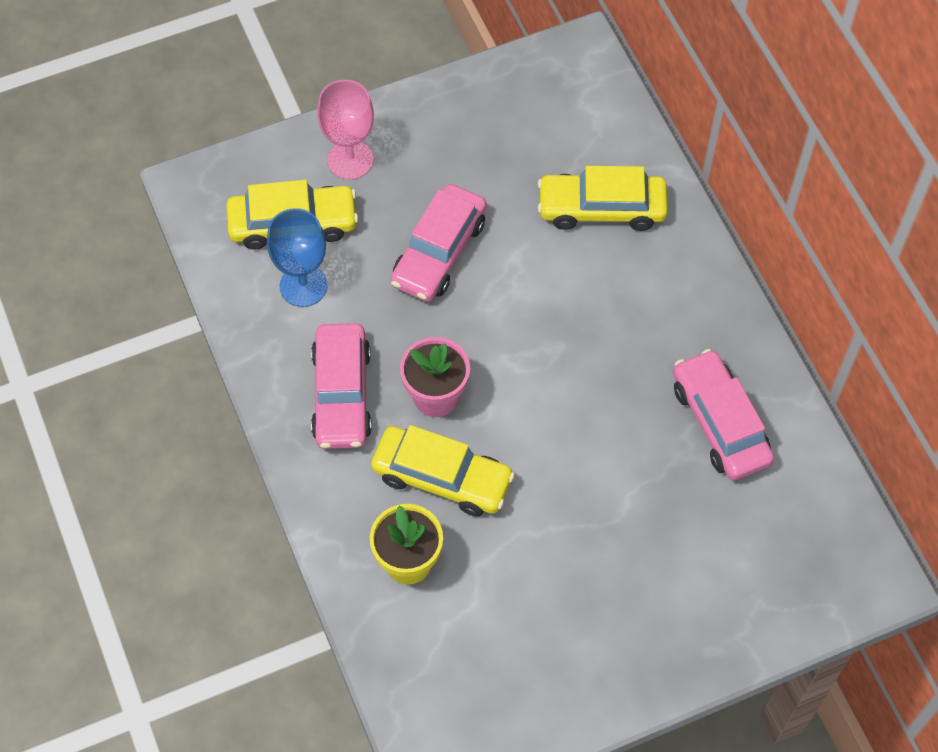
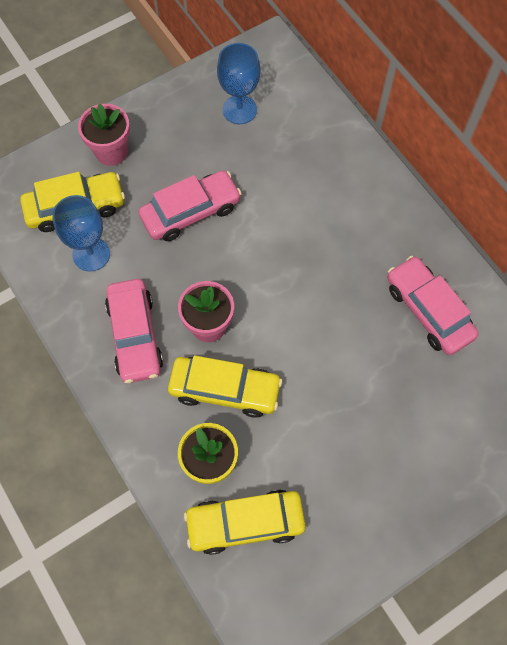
camera: 10 degrees left, 5 degrees up
(350, 160) = (111, 152): pink goblet -> pink flower pot
(439, 252) = (191, 212): pink car -> pink car turned 135 degrees counterclockwise
(526, 130) = (239, 110): none -> blue goblet
(601, 208) = (307, 160): yellow car -> yellow car (245, 523)

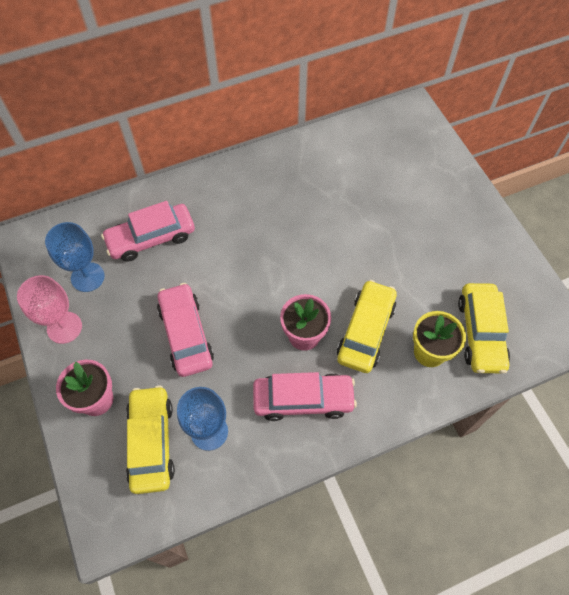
camera: 80 degrees left, 5 degrees down
(181, 106) = (64, 327): none -> pink goblet
(428, 311) = (319, 176): pink car -> pink car (151, 238)

